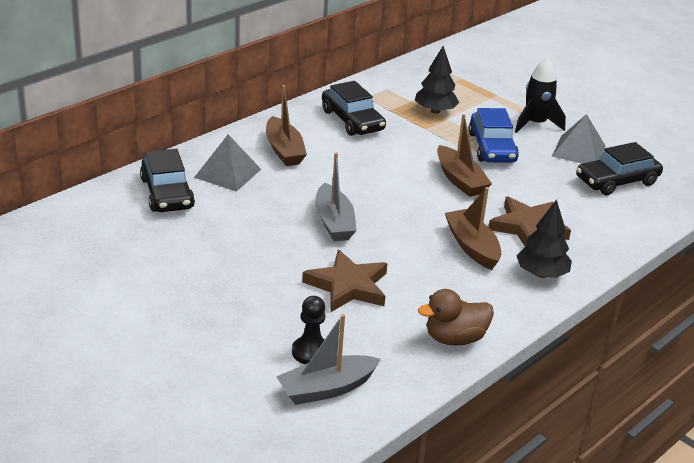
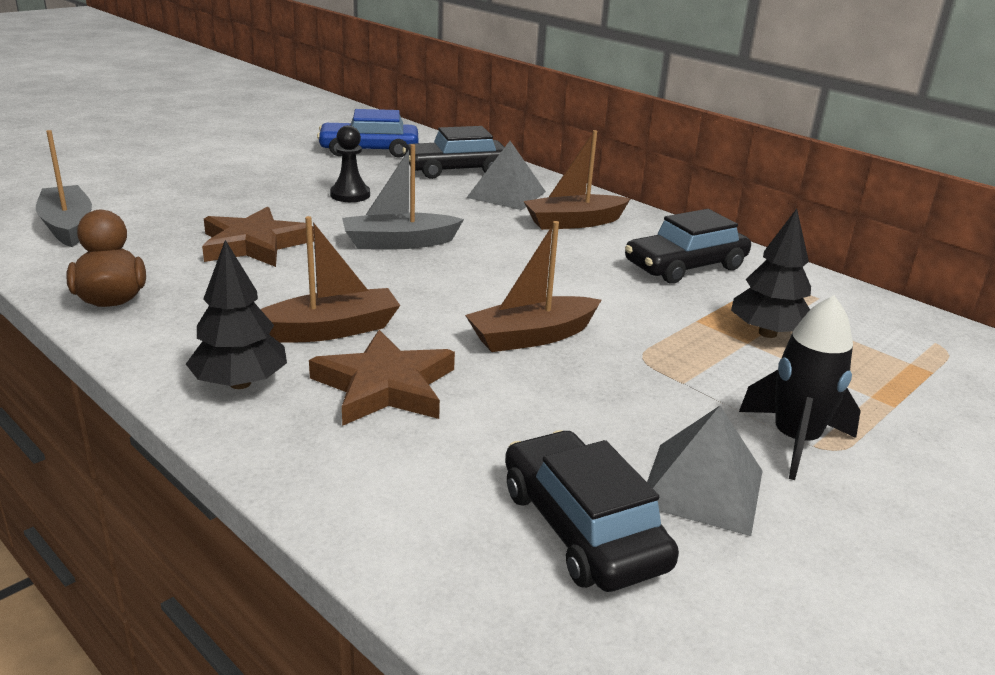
camera: 90 degrees right, 5 degrees down
(311, 352) = (136, 222): black pawn -> black pawn (350, 195)
(491, 147) = (661, 377): blue car -> blue car (369, 150)

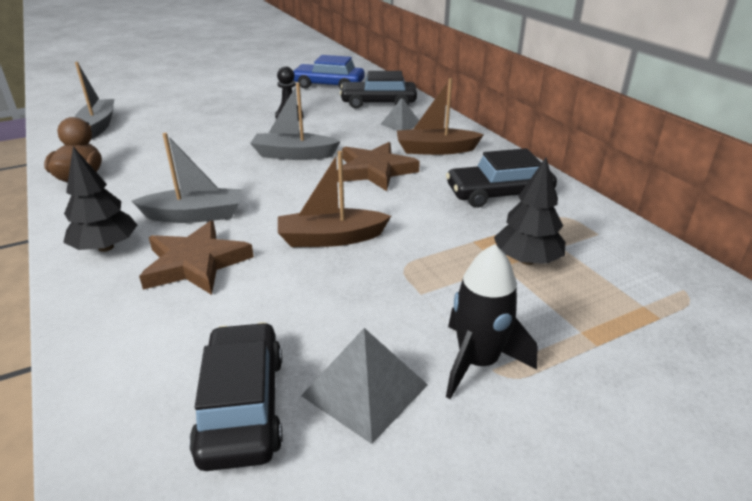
camera: 20 degrees right, 5 degrees up
(254, 244) = (198, 147): brown star -> brown star (375, 171)
(330, 330) = (194, 215): brown boat -> grey boat
(506, 194) = (401, 124): grey pyramid -> grey pyramid, size x0.66

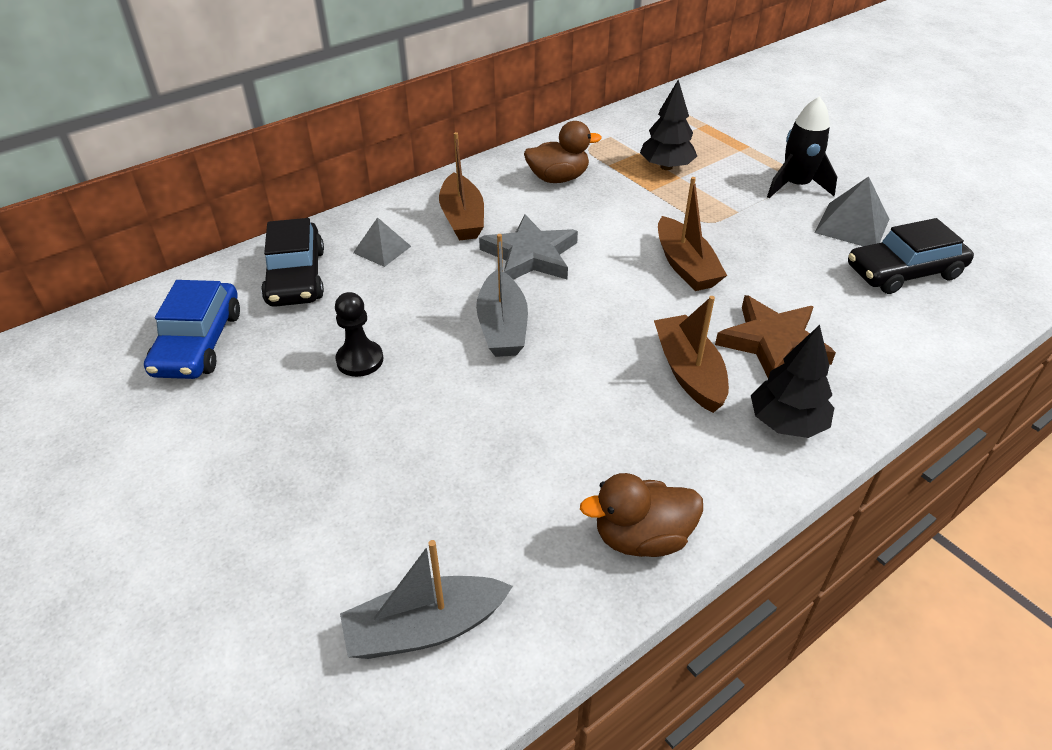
camera: 100 degrees left, 10 degrees up
(194, 215) = (689, 372): grey boat -> brown boat
(375, 171) = (530, 255): brown star -> grey star
(499, 193) = (558, 178): black car -> brown duck

